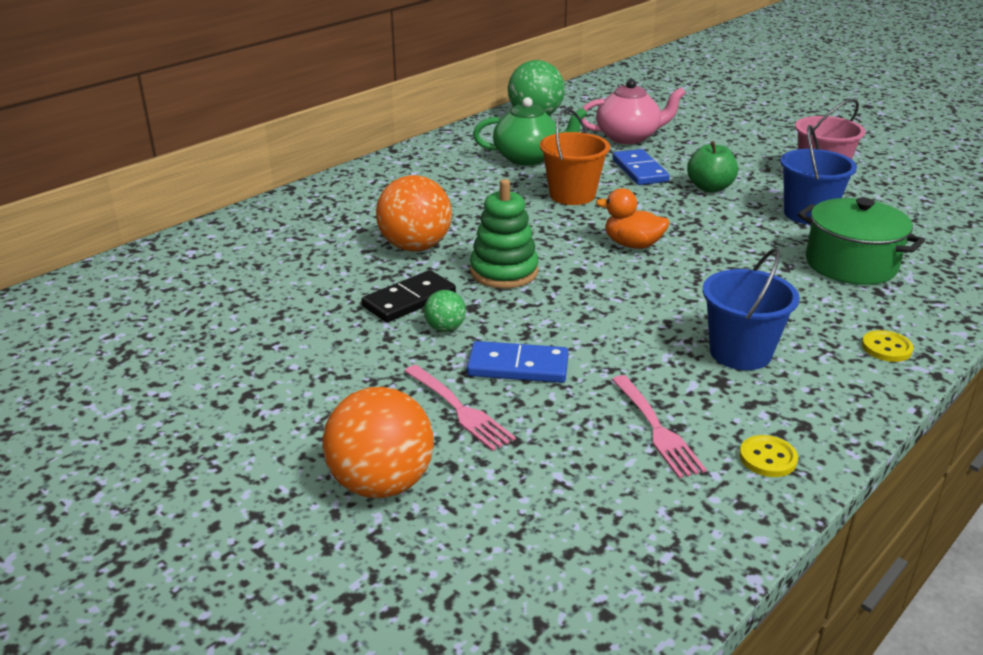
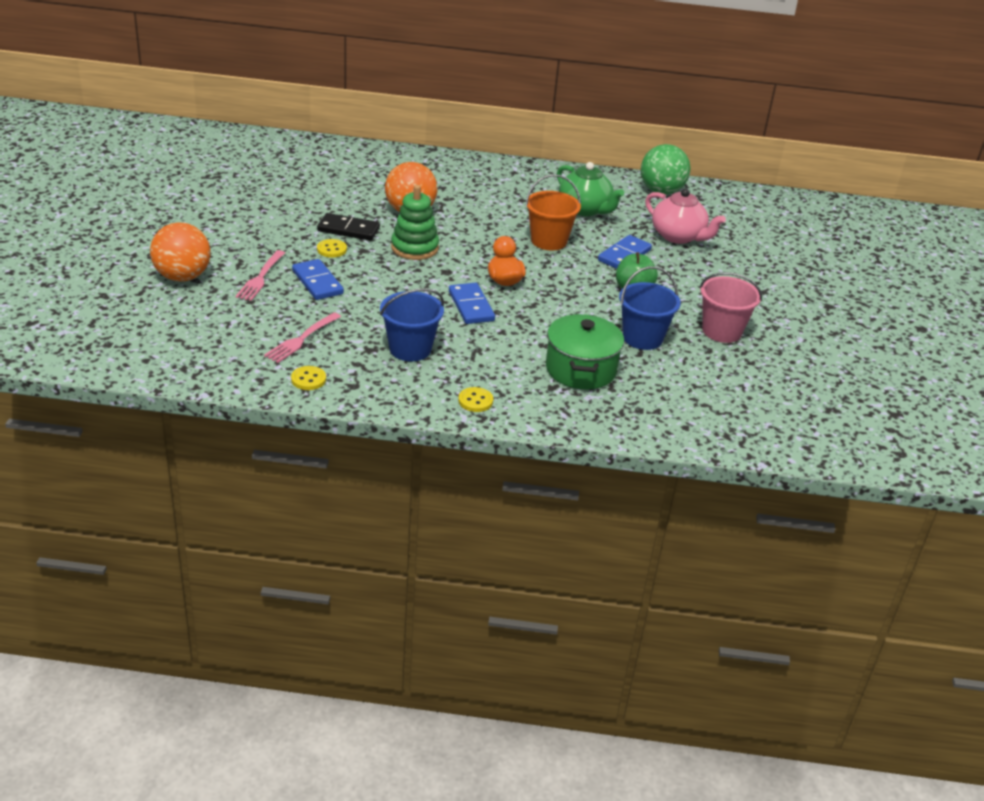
camera: 50 degrees right, 5 degrees up
(445, 328) = (331, 249): green ball -> yellow button
(671, 281) = (471, 306): none -> blue domino

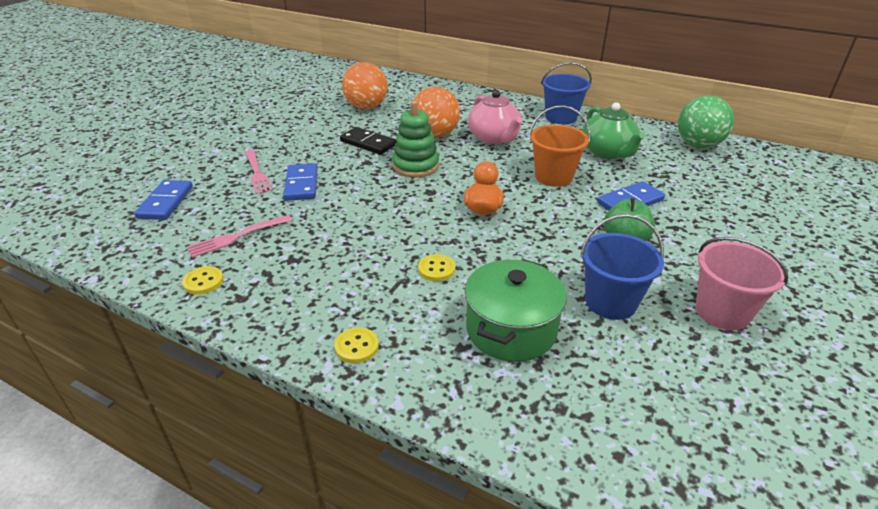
camera: 25 degrees right, 0 degrees up
(182, 277) = (194, 163): orange ball -> orange ball (366, 107)
(261, 277) = (257, 173): pink fork -> pink fork turned 60 degrees counterclockwise
(331, 249) = (339, 158): yellow button -> yellow button (436, 269)
(410, 349) = (333, 266): blue bucket -> blue bucket (561, 117)
(471, 306) = (430, 230): blue domino -> blue domino (165, 202)
(678, 236) = (702, 190): pink teapot -> pink teapot (494, 138)

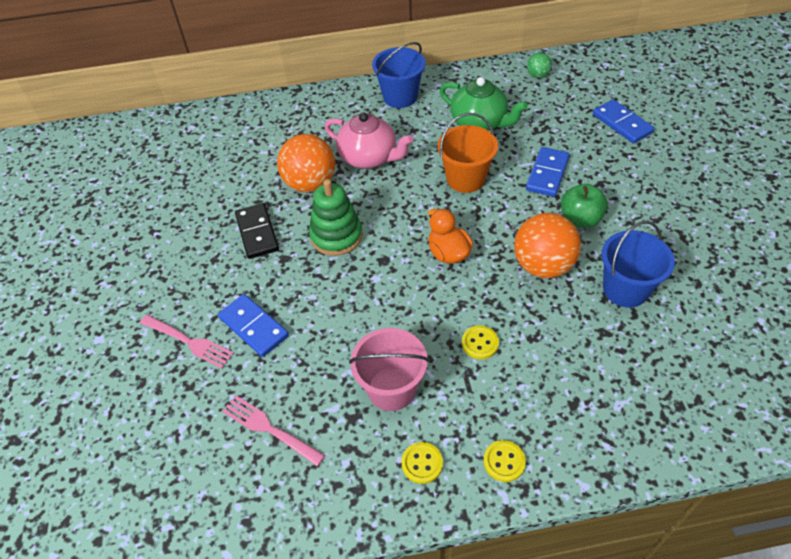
camera: 35 degrees left, 15 degrees up
(165, 202) = (137, 442): blue domino -> blue domino (622, 124)
(203, 281) = (303, 499): yellow button -> yellow button (422, 463)
(238, 236) = (270, 429): pink fork -> pink fork turned 105 degrees clockwise
(366, 107) = (195, 182): orange ball -> orange ball (543, 265)
(368, 143) = (257, 233): black domino -> black domino turned 75 degrees clockwise
(511, 329) = (589, 363): green pot -> none
(698, 145) = (537, 75): green ball -> green ball, size x0.49
(722, 312) = (695, 250): pink bucket -> pink bucket (391, 389)

